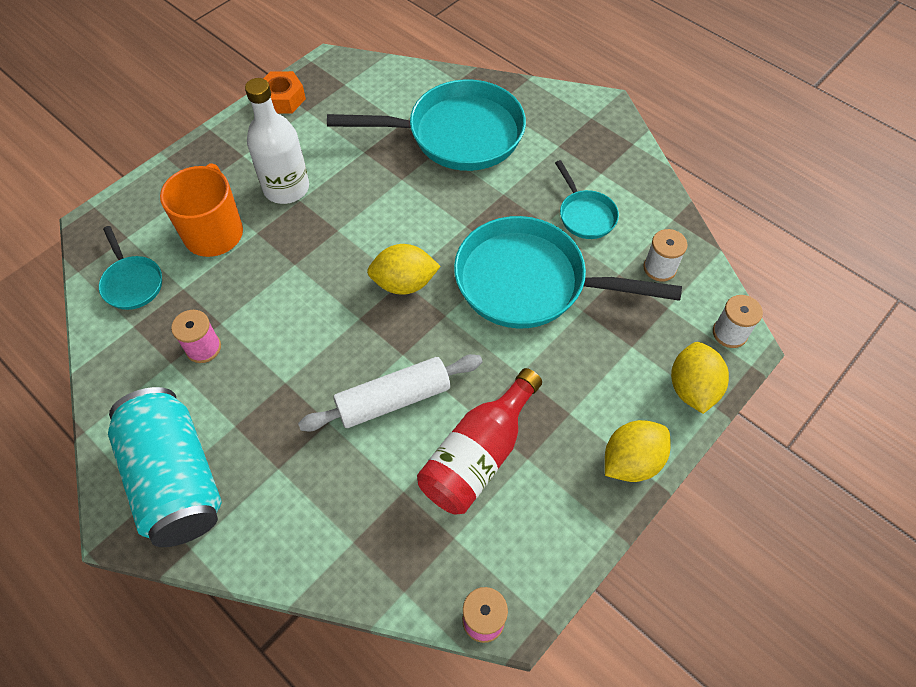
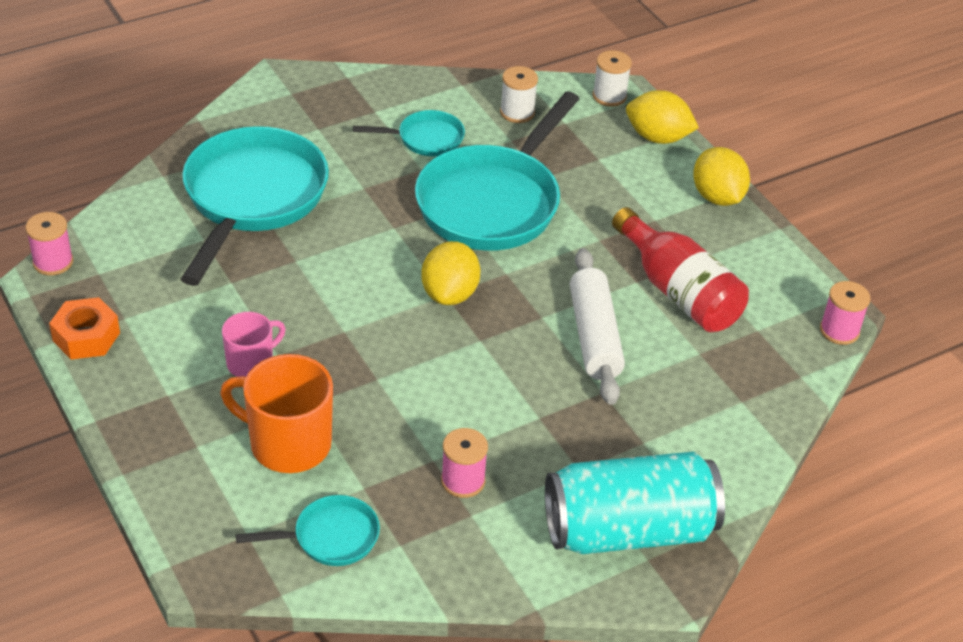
camera: 75 degrees left, 15 degrees down
(286, 188) = (251, 363): white bottle -> pink mug
(345, 60) = (53, 262): none -> pink spool

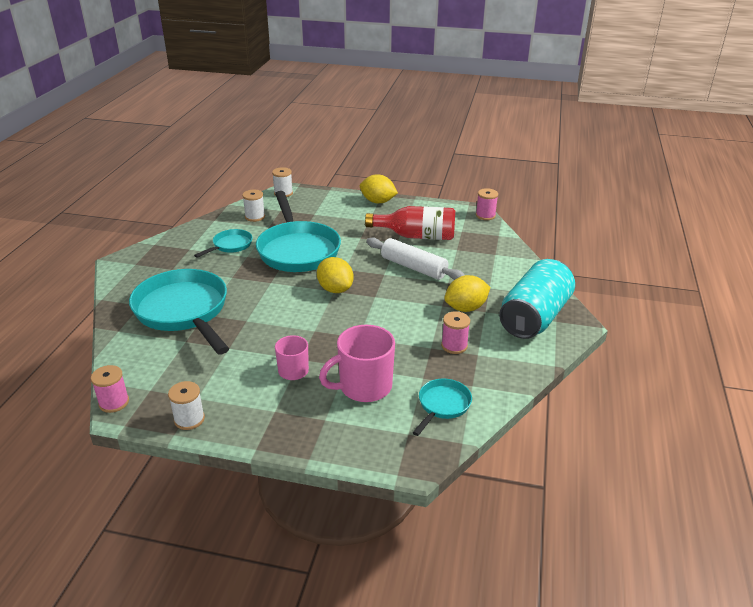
camera: 45 degrees left, 10 degrees down
(86, 337) = (189, 419): orange nut -> white spool
(288, 443) = (364, 387): orange mug -> pink mug
(657, 137) = (324, 196): yellow lemon -> yellow lemon (466, 308)

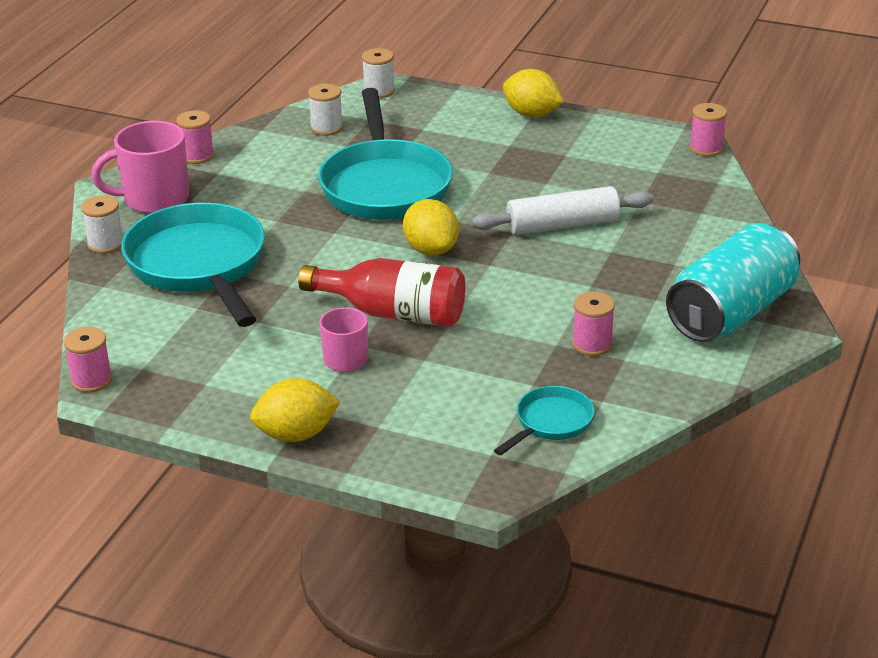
camera: 10 degrees right, 0 degrees up
(175, 239) = (197, 156): none -> pink spool
(189, 419) = (191, 410): white spool -> white spool (105, 244)
(230, 245) = (281, 172): turquoise pan -> none
(364, 387) = (443, 389): pink mug -> pink mug (154, 199)
(413, 267) = (562, 225): white rolling pin -> white rolling pin turned 60 degrees counterclockwise
(416, 236) = (580, 175): red bottle -> red bottle (393, 313)
(466, 308) = (627, 292): yellow lemon -> yellow lemon (296, 435)

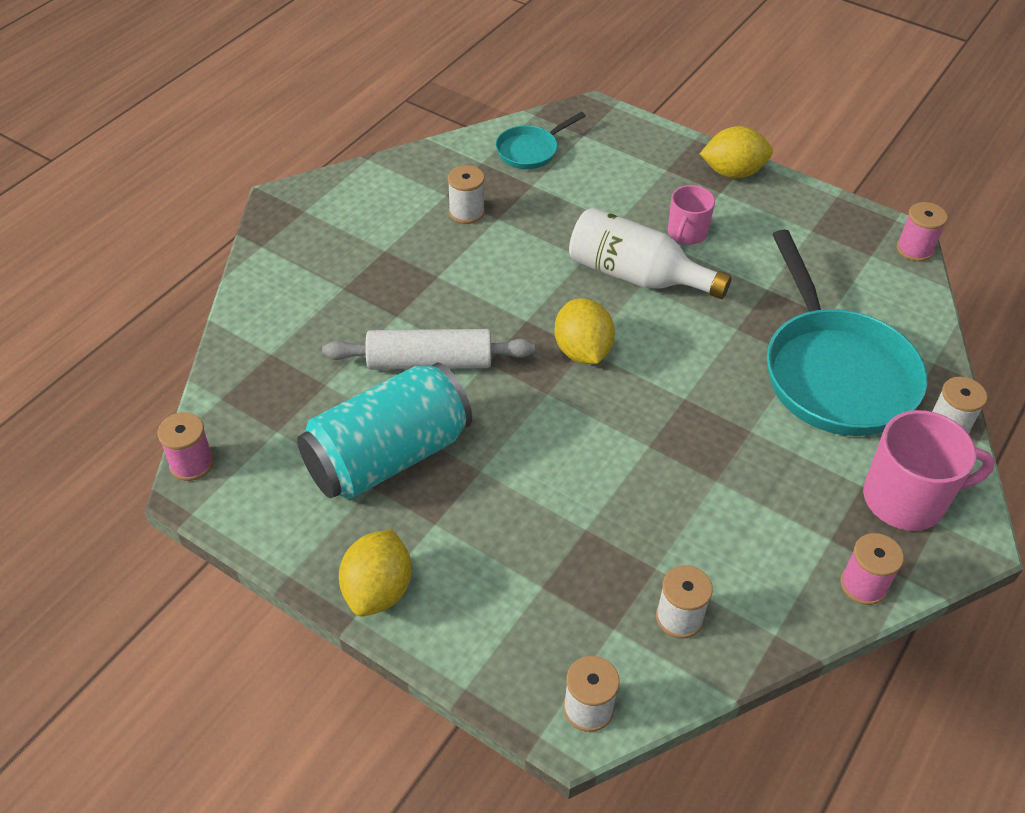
camera: 170 degrees left, 15 degrees up
(385, 185) = (615, 469): turquoise pan -> none
(393, 313) = (636, 276): red bottle -> white bottle
(532, 114) = (378, 590): yellow lemon -> yellow lemon turned 60 degrees clockwise
(592, 344) = (466, 212): pink spool -> white spool
(731, 313) = (326, 223): turquoise can -> turquoise can (388, 456)

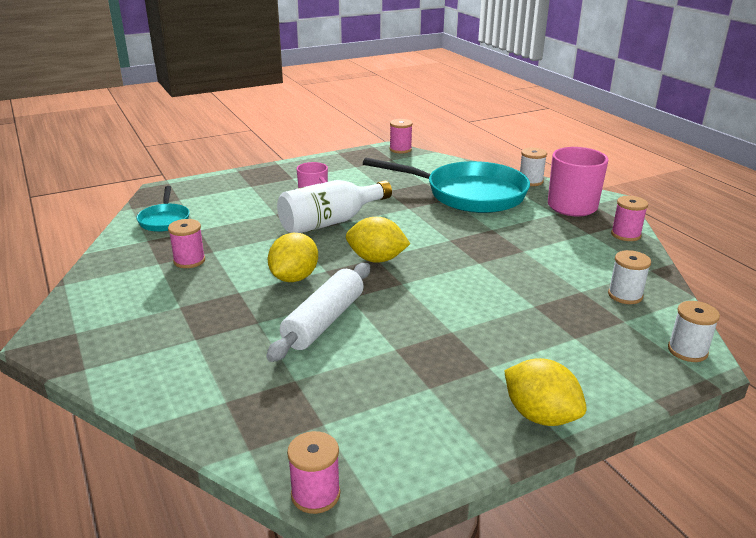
camera: 60 degrees left, 20 degrees down
(388, 456) = (403, 370): turquoise can -> none
(466, 212) = (189, 261): white spool -> pink spool
(732, 172) = (281, 170): yellow lemon -> yellow lemon (294, 278)

